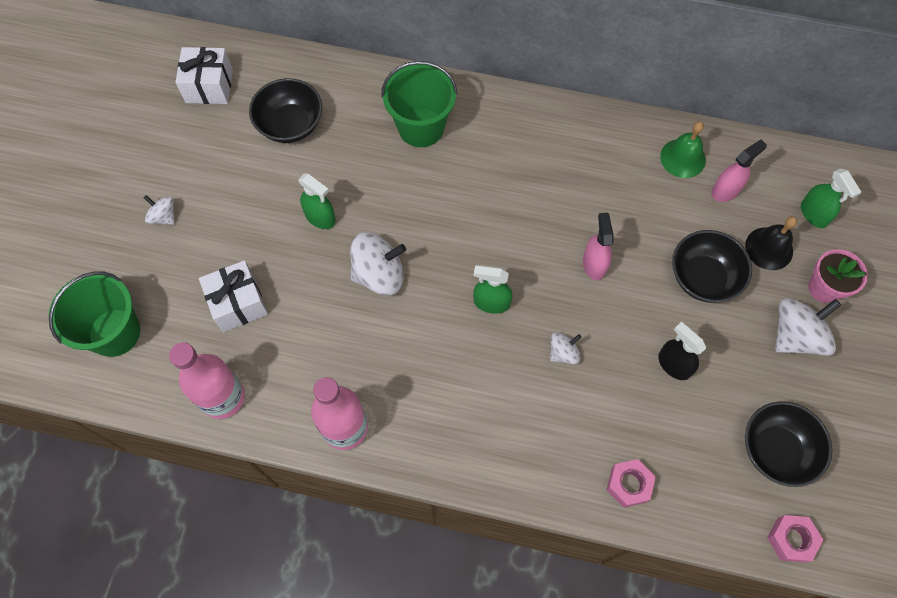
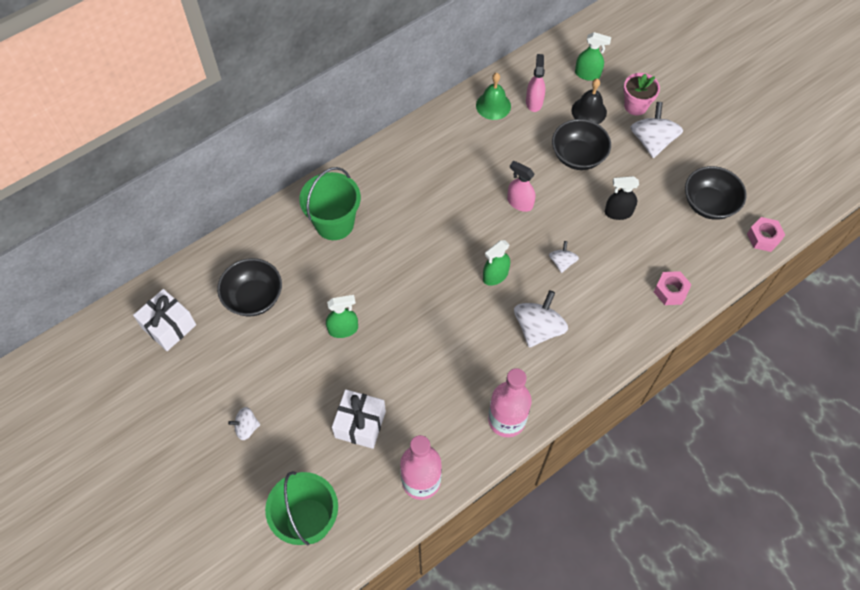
camera: 50 degrees left, 5 degrees down
(379, 274) = (418, 324): white spinning top -> white spinning top (538, 328)

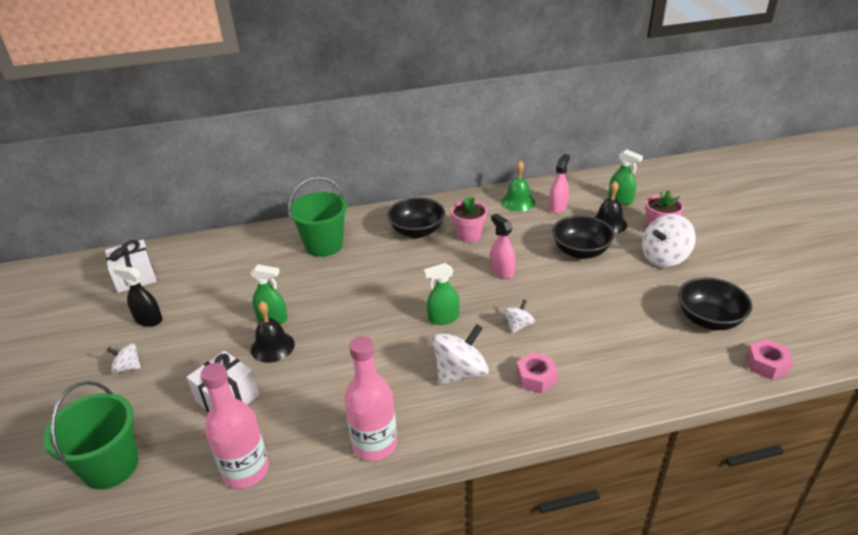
camera: 25 degrees right, 25 degrees down
(254, 297) = (217, 276): black bowl -> black bowl (417, 231)
(363, 359) = (272, 346): none -> black bell
(468, 166) = (469, 235): none -> pink flower pot
(618, 212) = (600, 302): black spray bottle -> black spray bottle (148, 320)
(652, 141) = (664, 258): white spinning top -> white spinning top turned 150 degrees counterclockwise
(670, 291) = (629, 382): pink nut -> pink nut (536, 378)

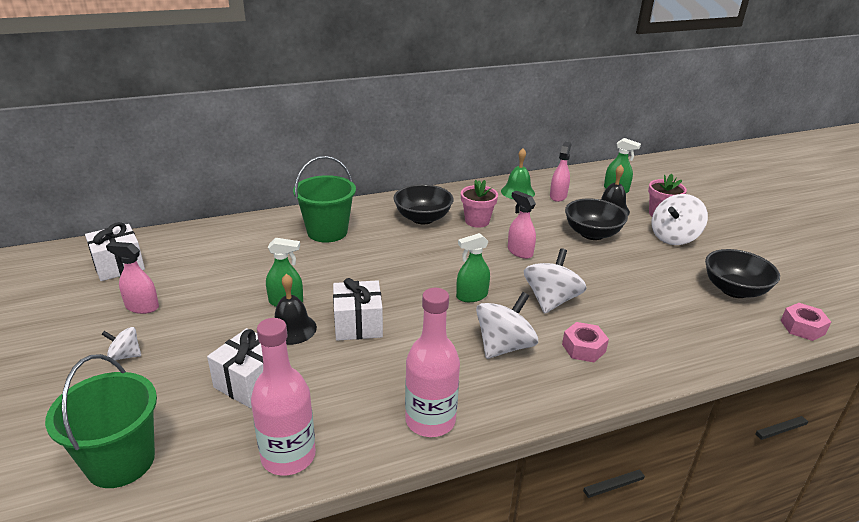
camera: 10 degrees left, 5 degrees down
(148, 320) = (142, 307): black spray bottle -> pink spray bottle
(331, 344) = (358, 324): none -> white gift
(518, 325) = (551, 300): white spinning top -> white spinning top, size x1.84

